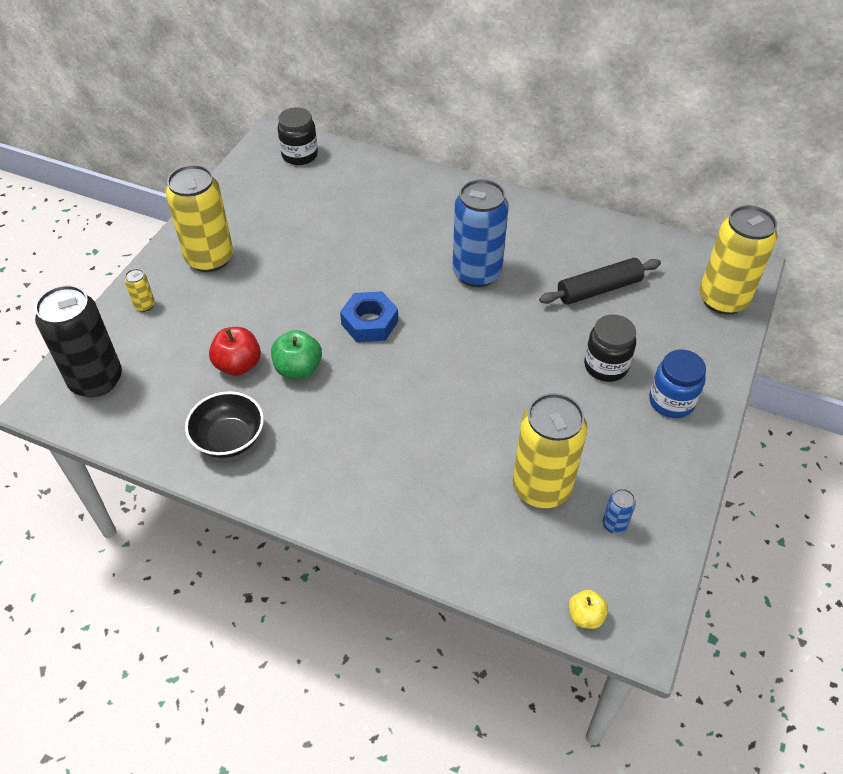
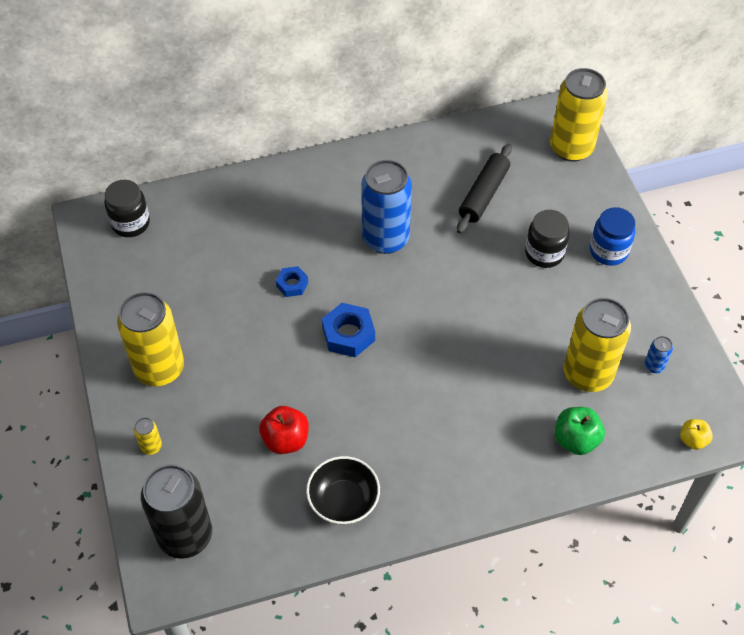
camera: 40 degrees left, 5 degrees up
(298, 369) = (335, 409): green apple -> green apple (576, 440)
(367, 261) = (292, 284): none -> blue nut

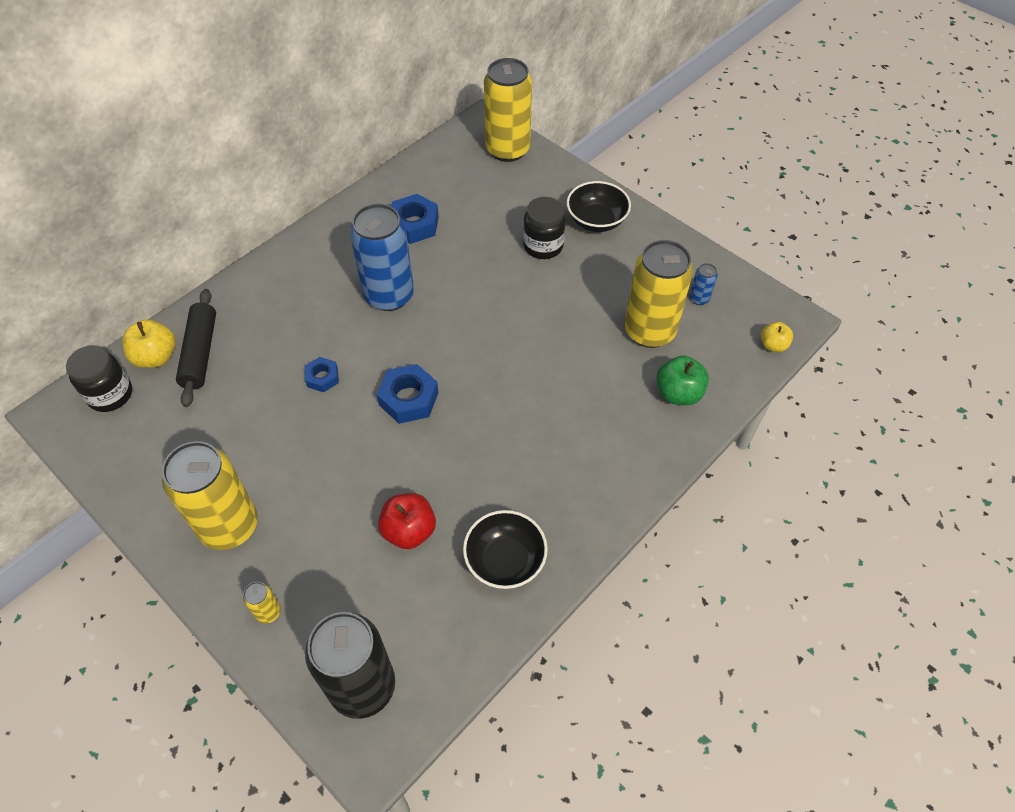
camera: 30 degrees left, 0 degrees up
(178, 208) = (156, 357): none -> yellow apple
(444, 184) = (414, 224): none -> blue nut
(484, 194) = (456, 219): black rolling pin -> black rolling pin (200, 353)
(608, 251) = (596, 221): blue jar -> black bowl

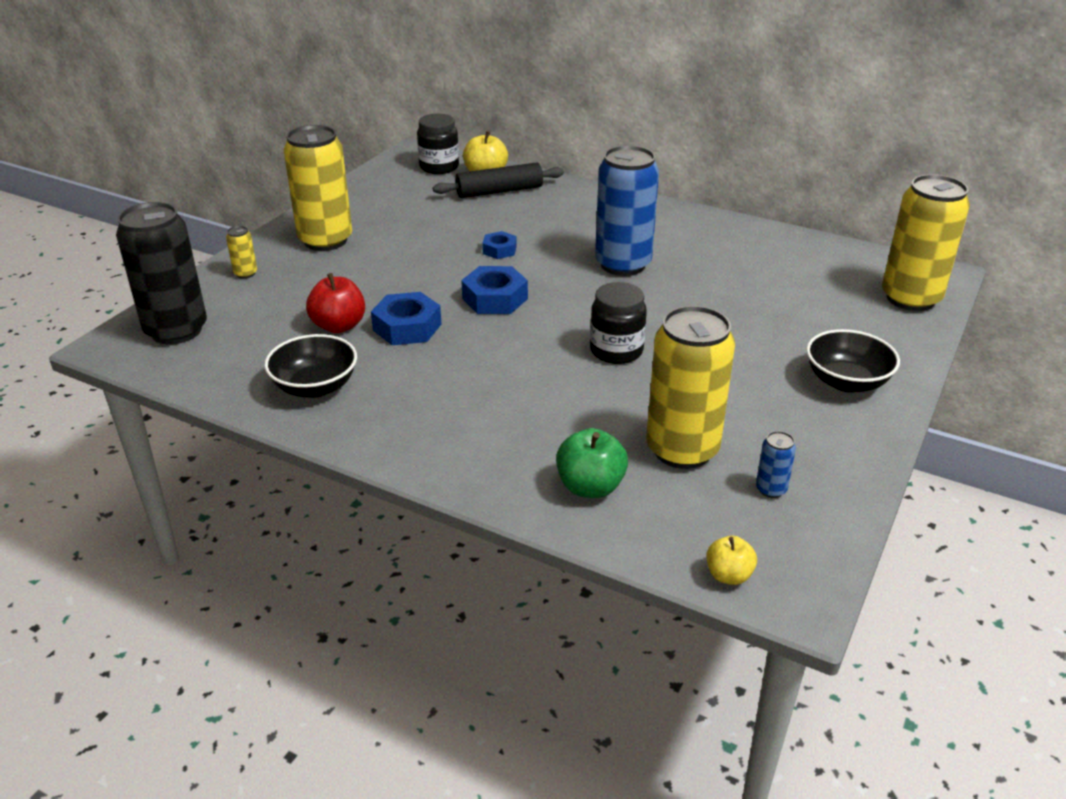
camera: 75 degrees right, 20 degrees down
(414, 224) = (733, 261): blue nut -> blue nut (407, 327)
(543, 246) = (768, 347): black jar -> black jar (616, 351)

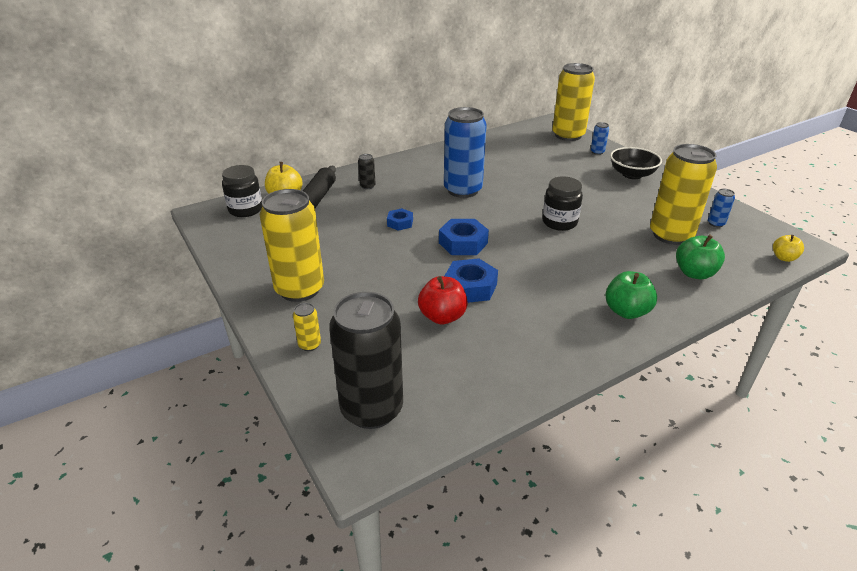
camera: 60 degrees left, 0 degrees up
(315, 387) = (522, 349): black bowl -> none
(444, 443) = (626, 311): none -> green apple
(561, 207) = (367, 186): none -> black can
(885, 336) = (597, 152): none -> blue can

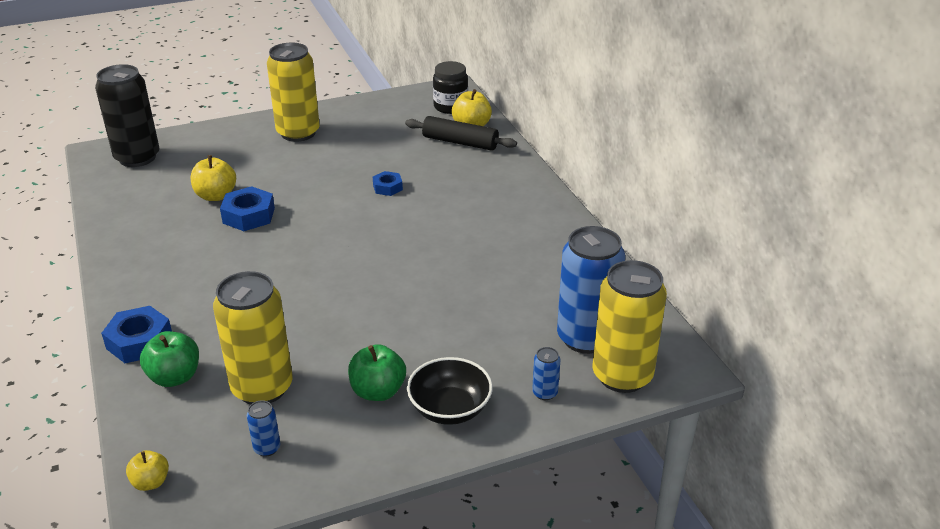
camera: 100 degrees right, 0 degrees up
(309, 345) = (223, 136): yellow can -> none
(367, 186) = (481, 173): black can -> none
(442, 317) = (216, 196): red apple -> yellow apple
(463, 190) = (449, 237): blue can -> blue can (585, 338)
(463, 243) = (328, 221): blue nut -> blue nut (139, 341)
(559, 222) = (338, 298): black jar -> none
(626, 311) = (149, 302): green apple -> green apple (378, 391)

